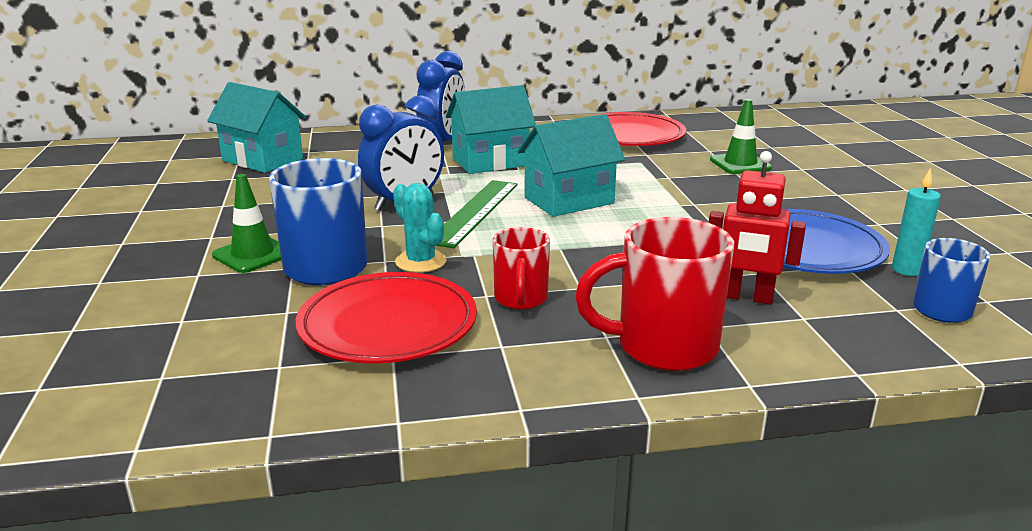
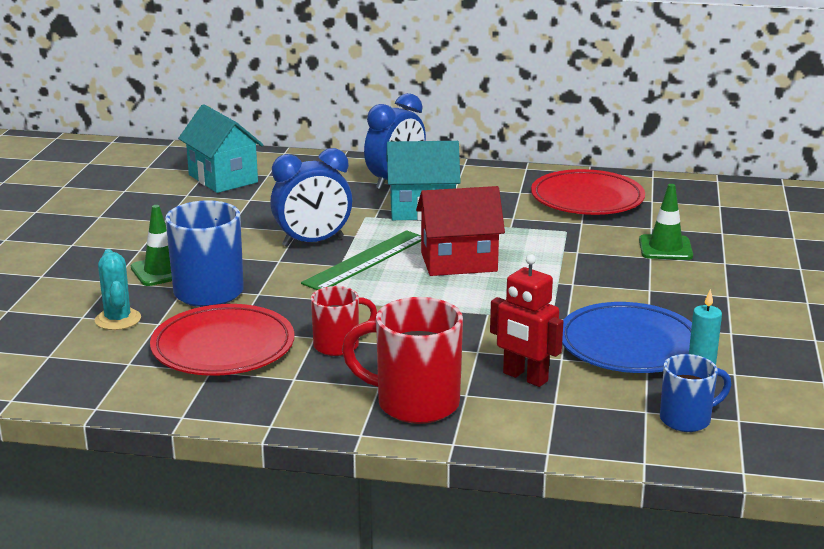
camera: 20 degrees right, 0 degrees up
(421, 261) = (285, 299): turquoise cactus -> turquoise cactus (118, 319)
(521, 299) = (338, 345): red mug -> red mug turned 135 degrees counterclockwise
(569, 200) = (459, 262): turquoise house -> red house

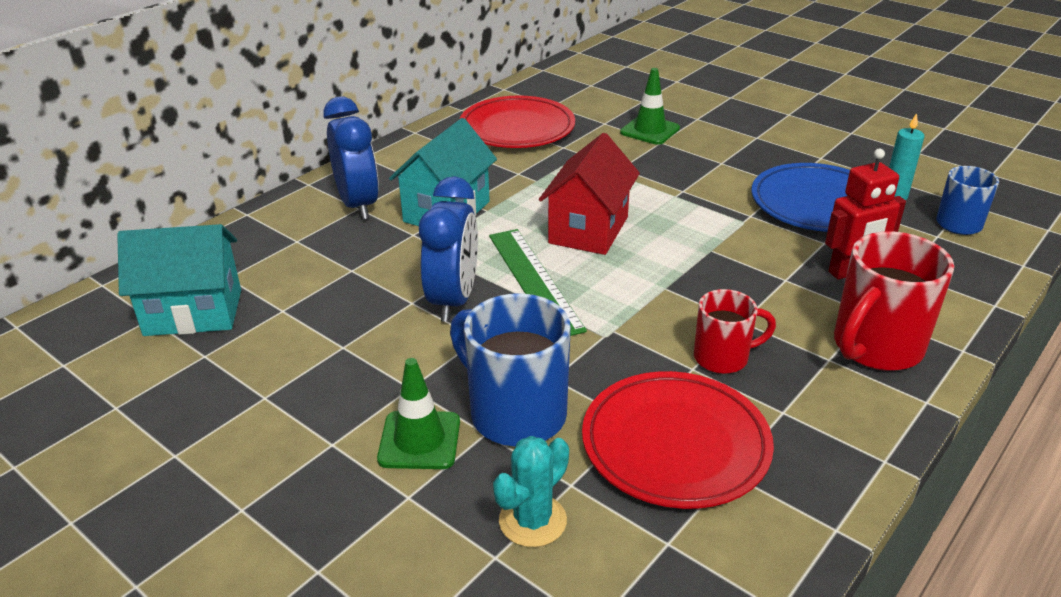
camera: 60 degrees left, 10 degrees up
(118, 319) = (532, 521): turquoise cactus -> turquoise cactus turned 60 degrees counterclockwise
(338, 345) = (723, 358): red mug -> red mug turned 75 degrees clockwise

